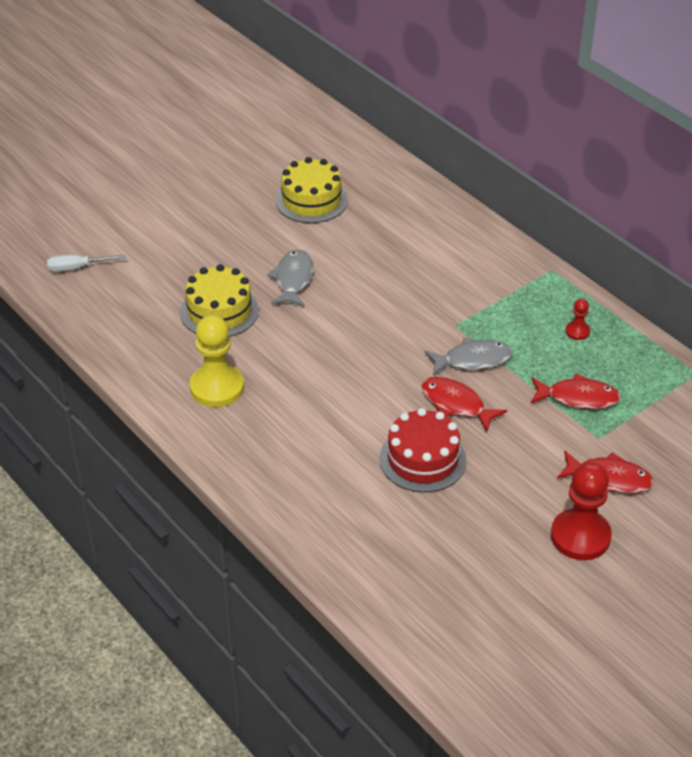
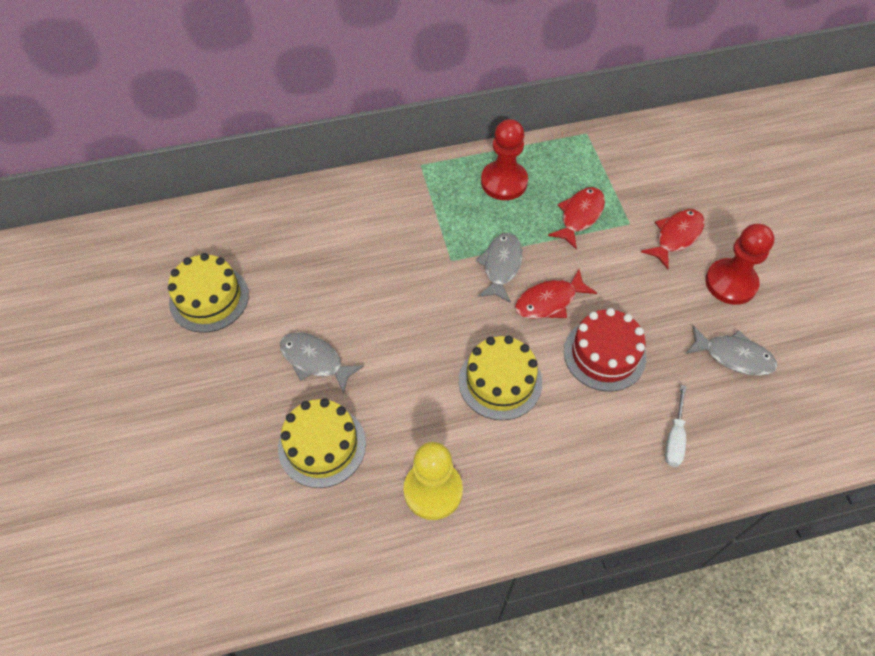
camera: 65 degrees left, 15 degrees up
(77, 268) = (162, 569): white screwdriver -> white screwdriver (674, 438)
(346, 397) = (500, 381): none -> yellow cake
(487, 558) = (733, 356): none -> grey fish
(577, 331) = (504, 182): red pawn -> red pawn, size x2.14

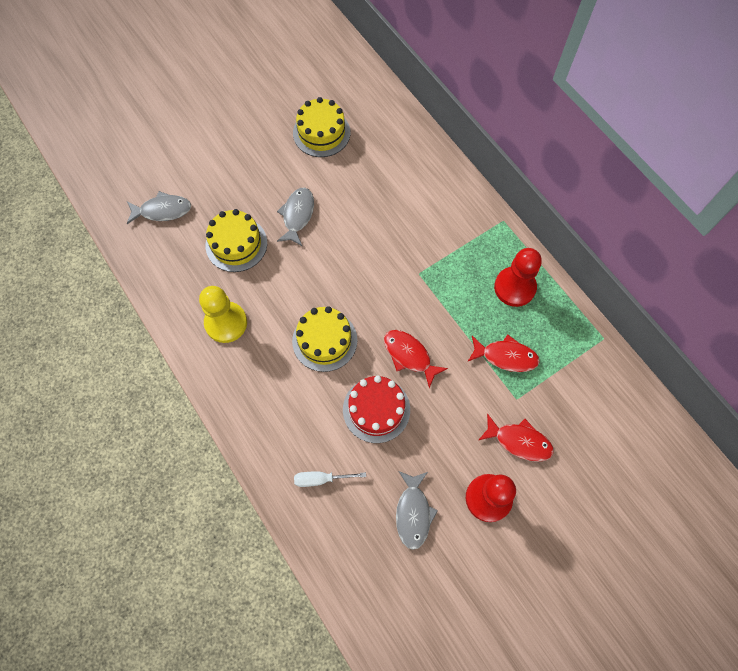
camera: 70 degrees right, 10 degrees up
(501, 266) = (428, 310): grey fish -> grey fish (163, 210)

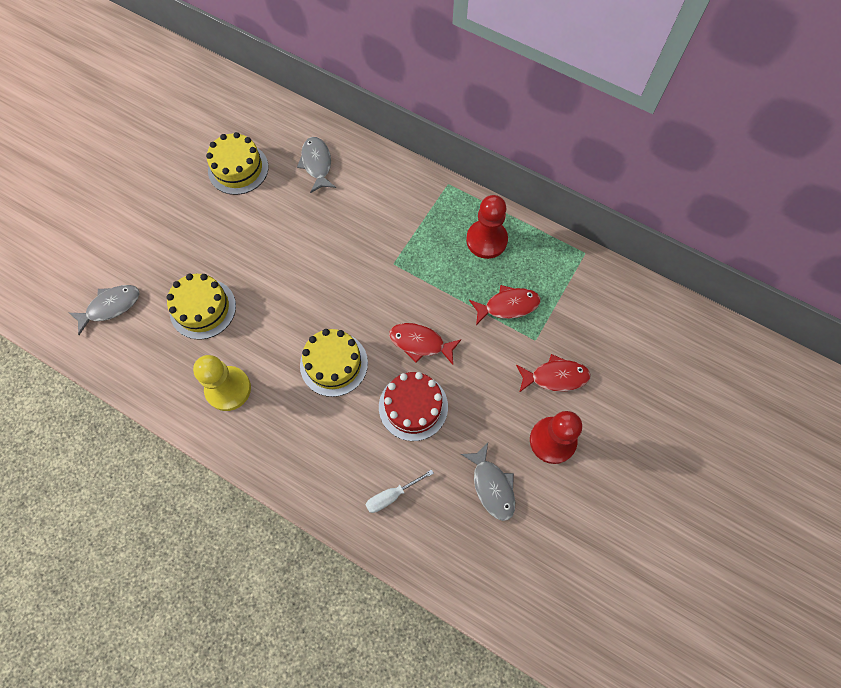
camera: 25 degrees left, 0 degrees up
(297, 215) = (251, 256): grey fish -> grey fish (317, 164)

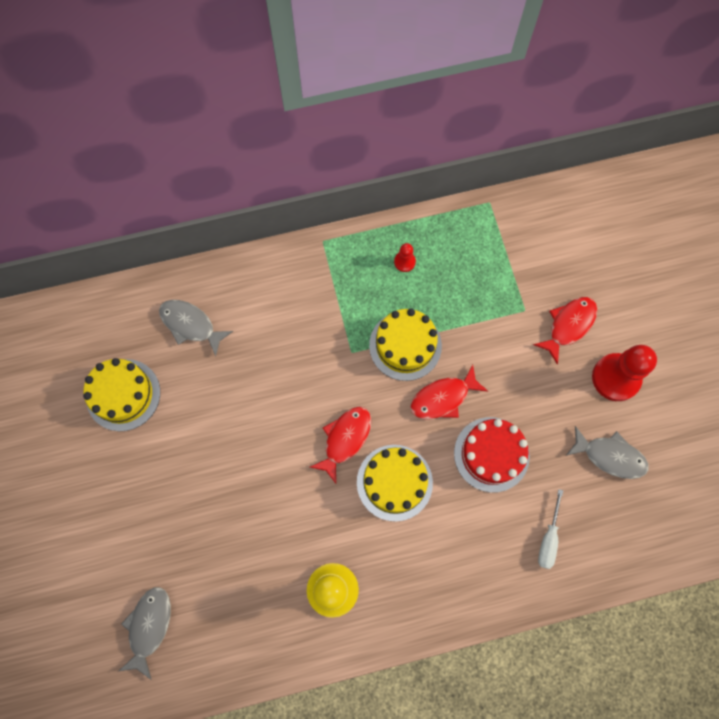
camera: 45 degrees left, 5 degrees up
(203, 308) = (234, 546): yellow cake -> yellow cake (405, 345)
(486, 240) = (404, 262): red pawn -> red pawn, size x0.47
(508, 306) = (477, 302): red fish -> red fish (345, 439)

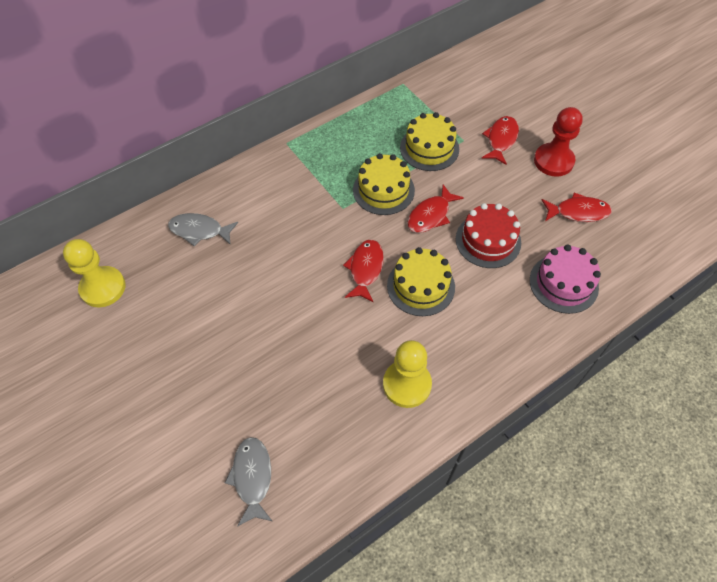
camera: 20 degrees left, 15 degrees down
(73, 359) = (103, 288): none -> yellow pawn
(123, 394) = (158, 299): yellow cake -> yellow cake (429, 148)
(404, 262) = (357, 137): red pawn -> none
(548, 539) = (563, 283): white screwdriver -> pink cake
(610, 456) = (578, 212): grey fish -> red fish

